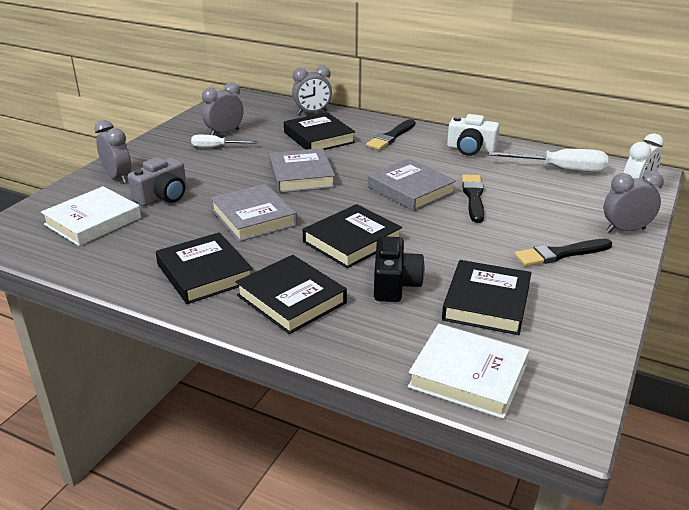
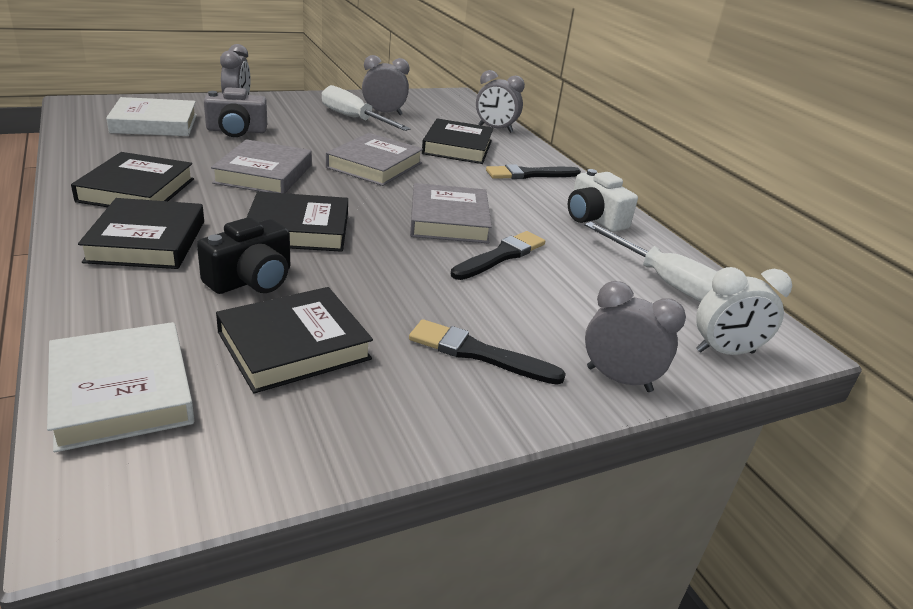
camera: 35 degrees right, 0 degrees up
(216, 147) = (354, 119): white screwdriver -> white screwdriver, size x1.65

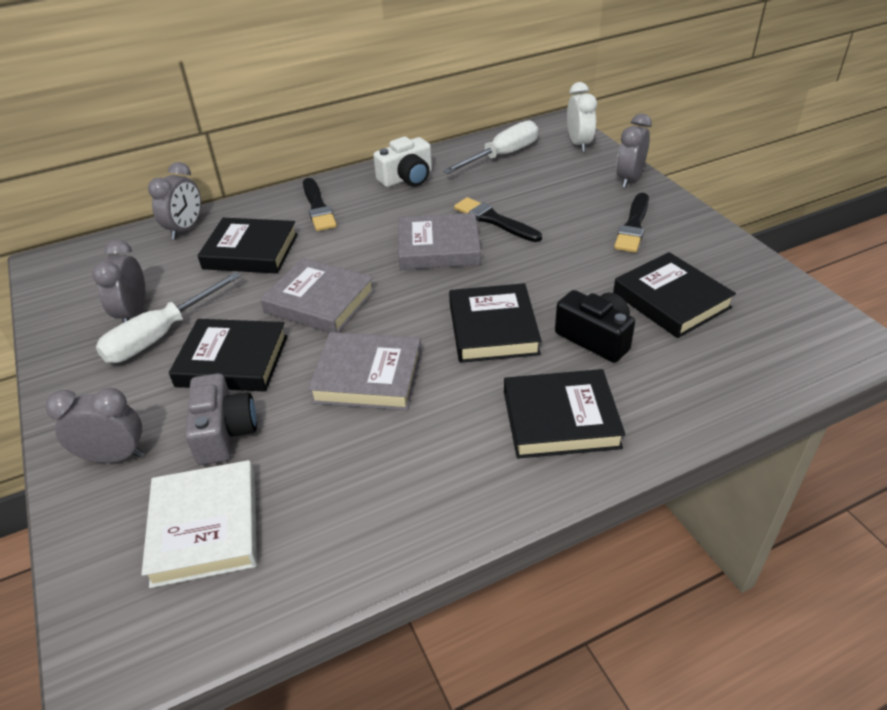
camera: 85 degrees left, 10 degrees up
(122, 392) = (768, 364): white book -> none
(136, 190) = (446, 467): black book -> black book (232, 361)

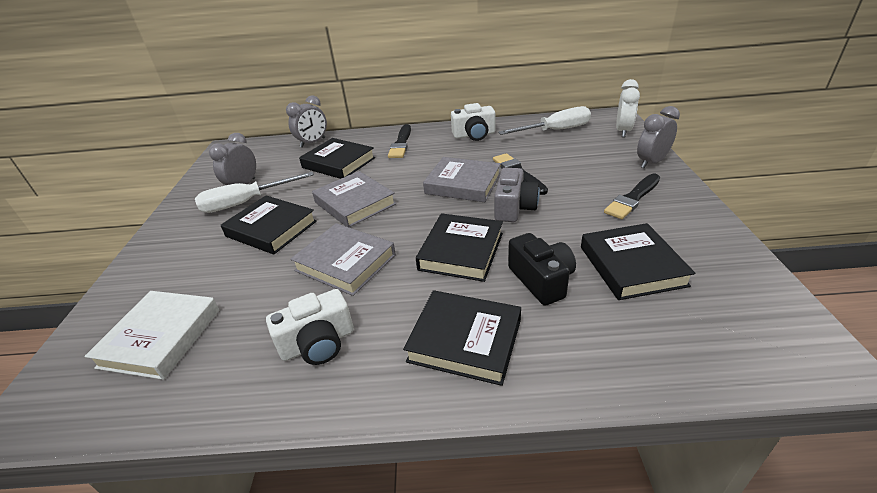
camera: 25 degrees right, 5 degrees down
(114, 457) = (156, 271): grey clock -> none
(224, 432) = (227, 275): grey camera -> grey camera (514, 208)
(408, 470) = (318, 343): none -> white camera

